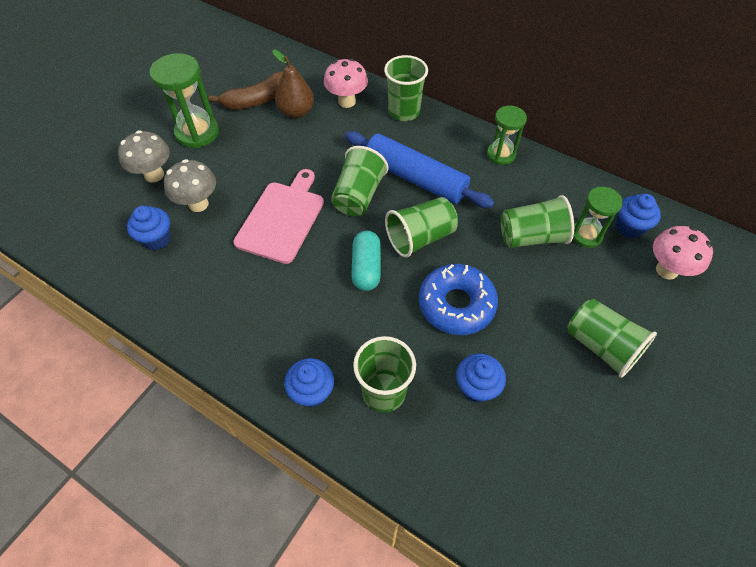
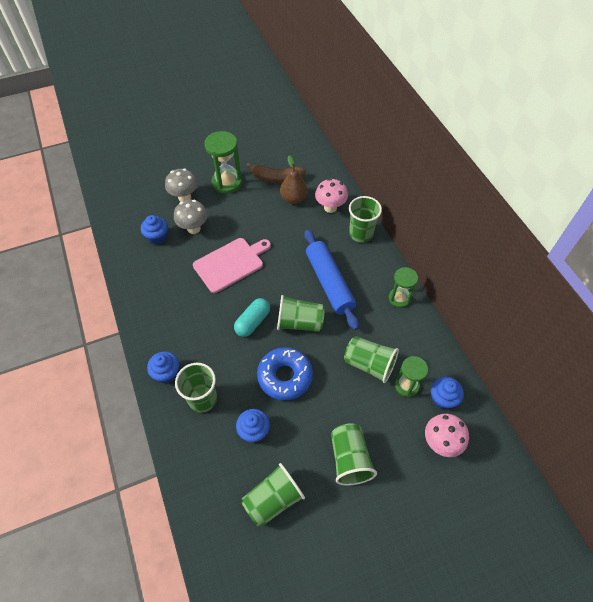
camera: 35 degrees right, 0 degrees up
(358, 195) = (285, 274): green cup -> green cup (273, 499)

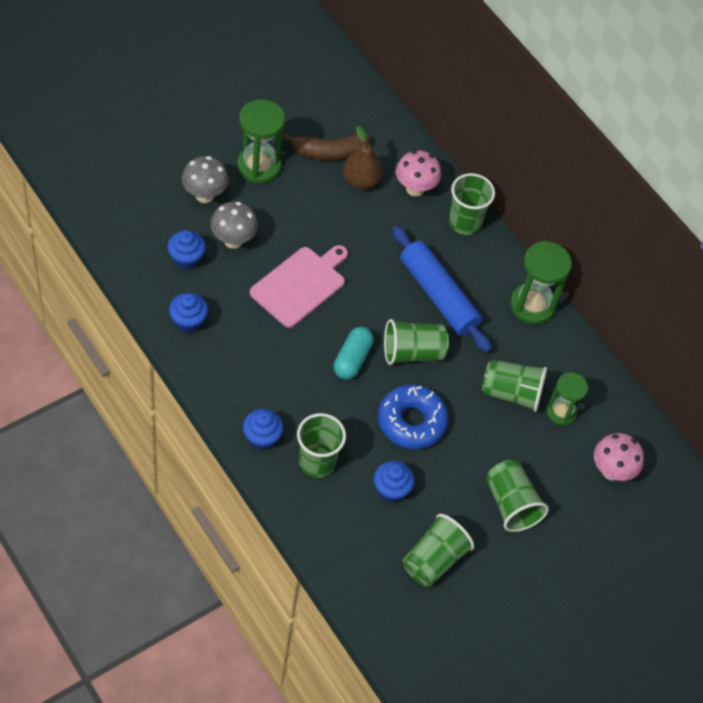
camera: 20 degrees left, 0 degrees up
(399, 298) = (532, 305): green hourglass -> green hourglass, size x1.55
(442, 399) = (606, 422): blue cupcake -> blue cupcake (188, 321)

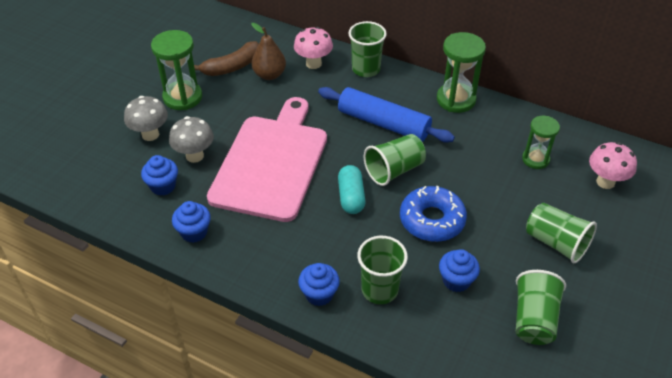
camera: 20 degrees left, 10 degrees down
(300, 285) = (271, 163): pink cutting board -> pink cutting board, size x1.62
(511, 393) = (489, 163): green cup -> none

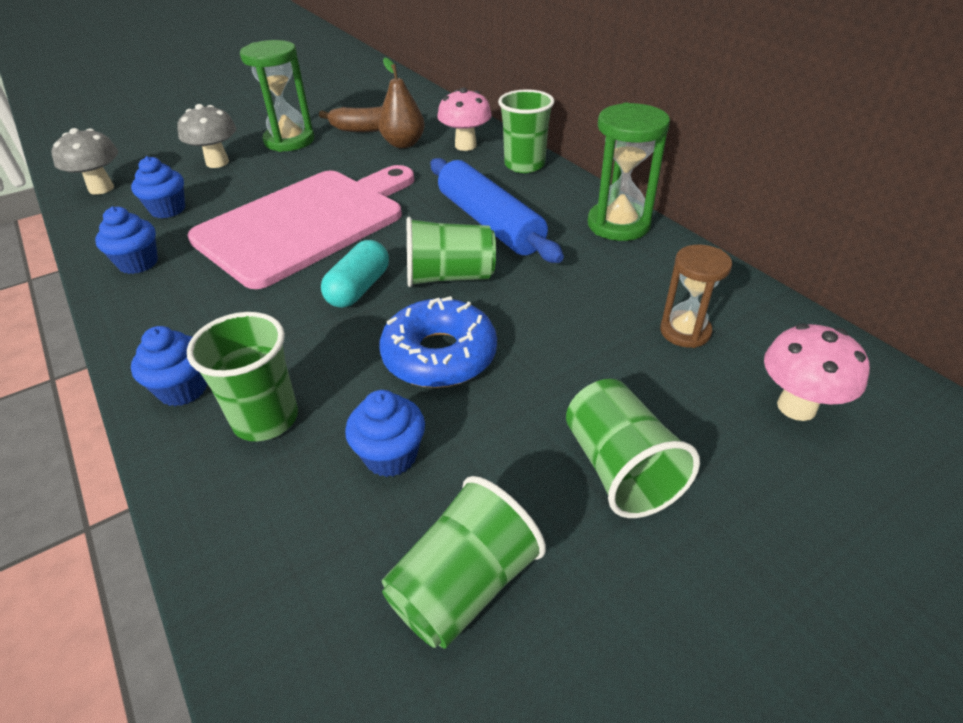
camera: 30 degrees right, 5 degrees down
(195, 156) = (235, 192): grey mushroom -> grey mushroom (101, 188)
(535, 159) = (685, 331): green hourglass -> brown hourglass

